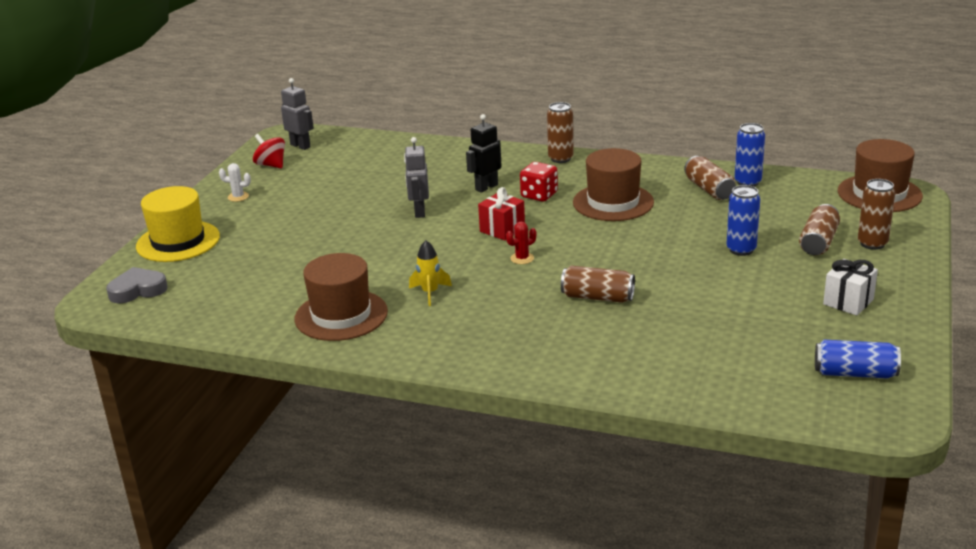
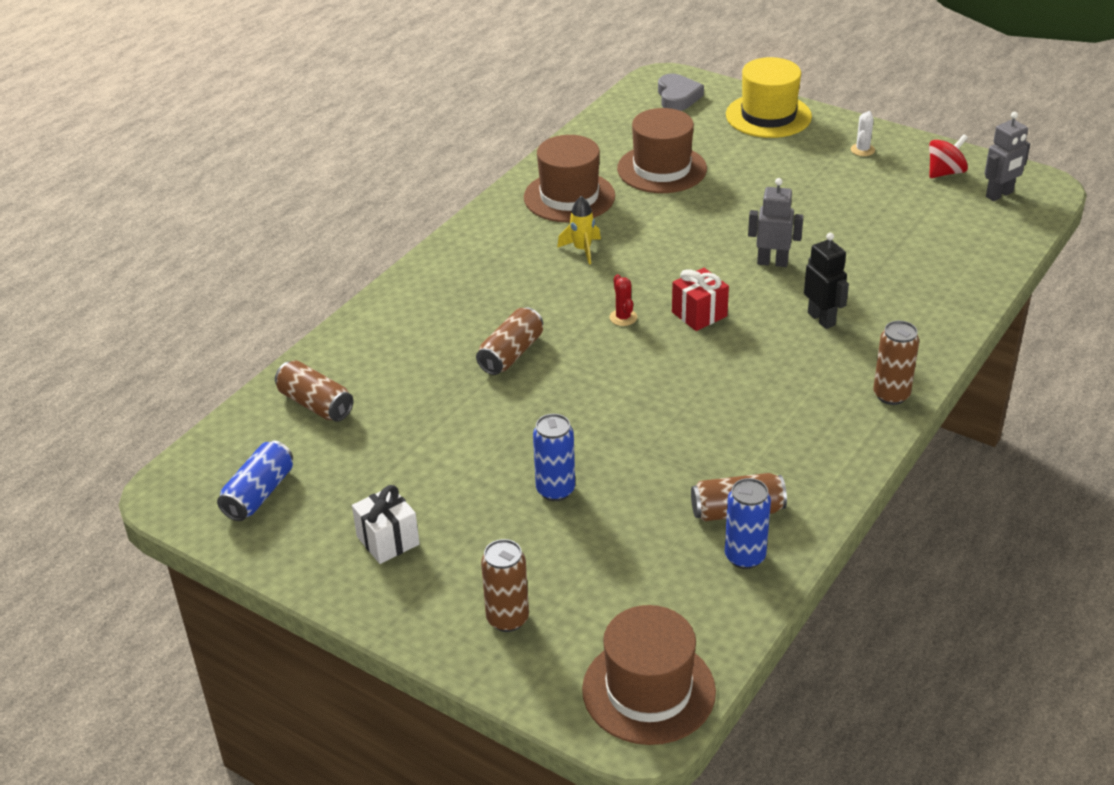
camera: 105 degrees right, 10 degrees up
(539, 195) = (781, 357): red dice -> none
(613, 202) = (734, 413): brown hat -> brown hat (662, 169)
(818, 242) = (538, 567): brown can -> brown can (315, 404)

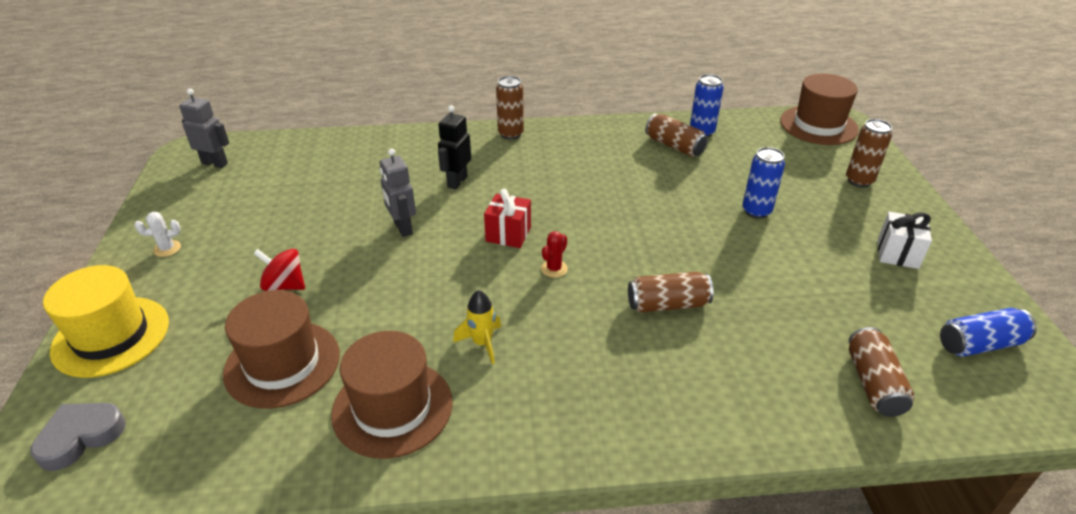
camera: 130 degrees left, 0 degrees up
(945, 172) = (190, 195): red spinning top -> red spinning top (284, 285)

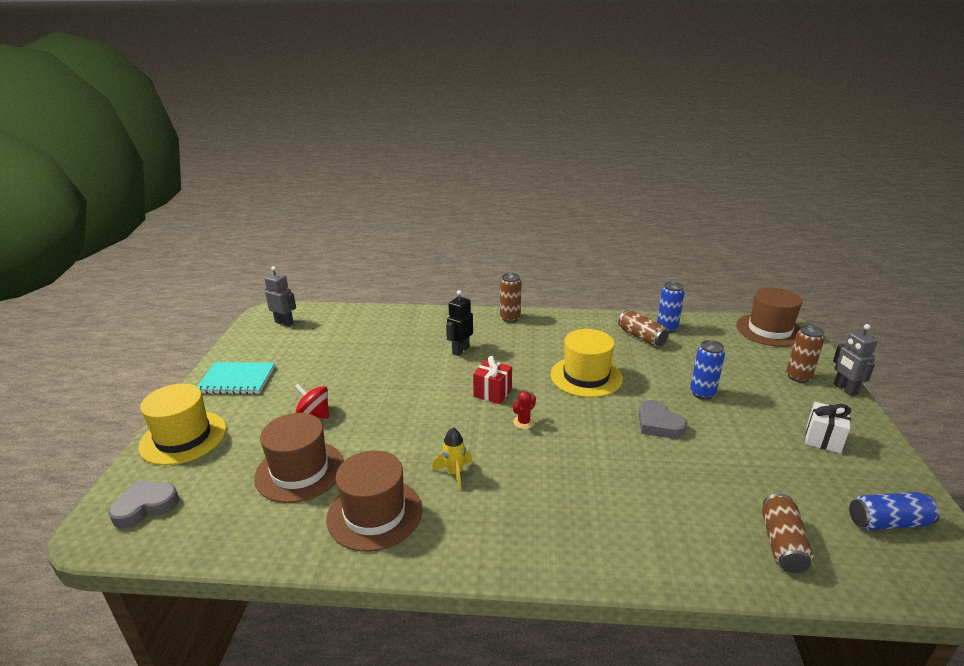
camera: 10 degrees right, 10 degrees down
(167, 249) = (237, 380): white cactus -> turquoise notebook
(402, 228) = (411, 381): grey robot -> grey robot (844, 389)
(618, 202) = (586, 376): none -> yellow hat
(667, 304) = (612, 459): brown can -> none
(713, 254) = (658, 424): none -> grey heart

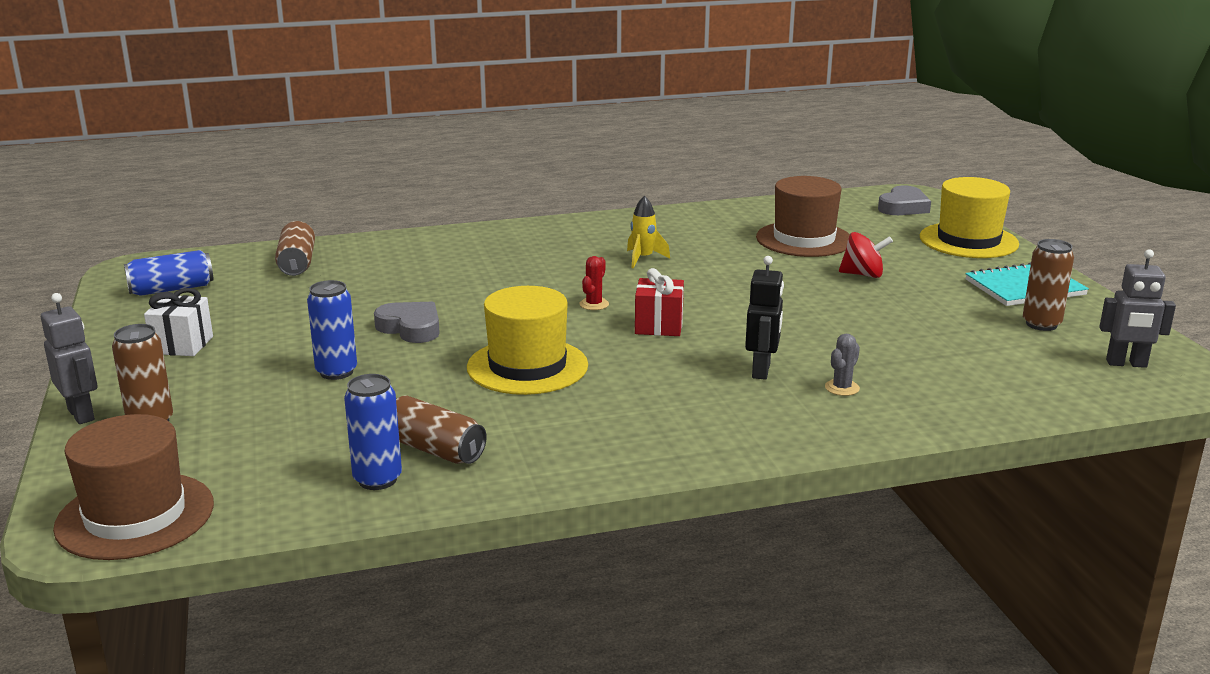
camera: 160 degrees right, 5 degrees down
(374, 513) = (694, 229): brown hat -> none
(431, 334) = (842, 388): none -> grey cactus
(510, 318) = (724, 444): brown can -> brown can (1041, 324)

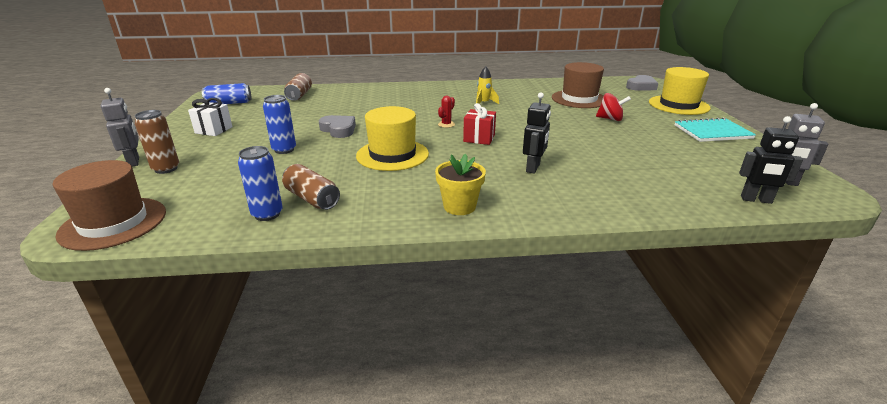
camera: 10 degrees right, 5 degrees up
(669, 441) = (459, 206): none -> yellow flower pot
(842, 388) = (582, 182): grey cactus -> none
(1041, 324) = (722, 154): brown can -> none
(1090, 393) = (756, 200): none -> black robot

